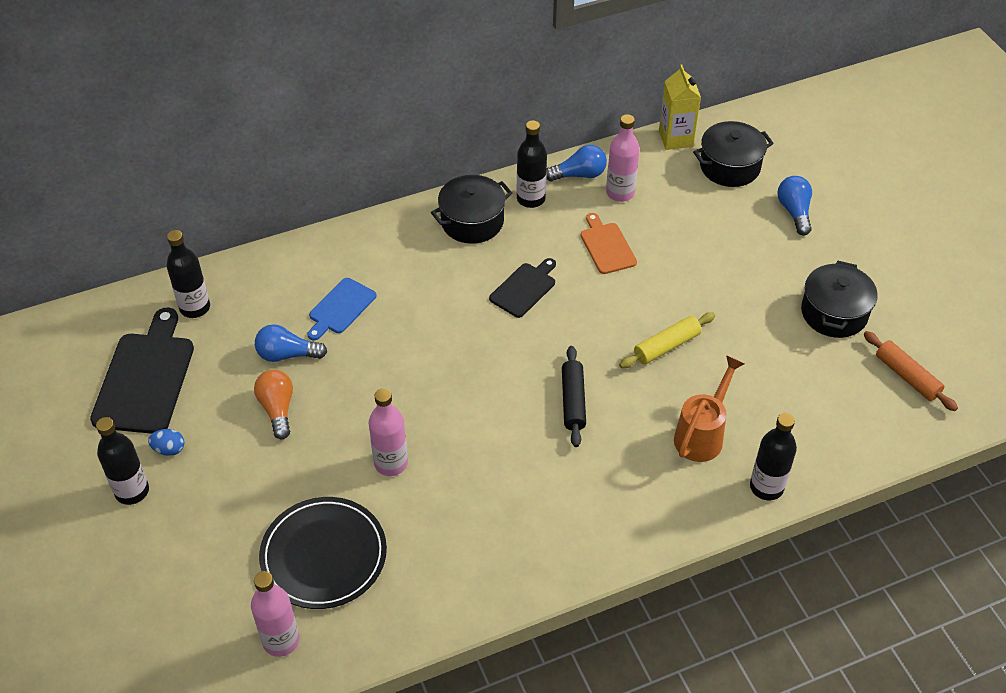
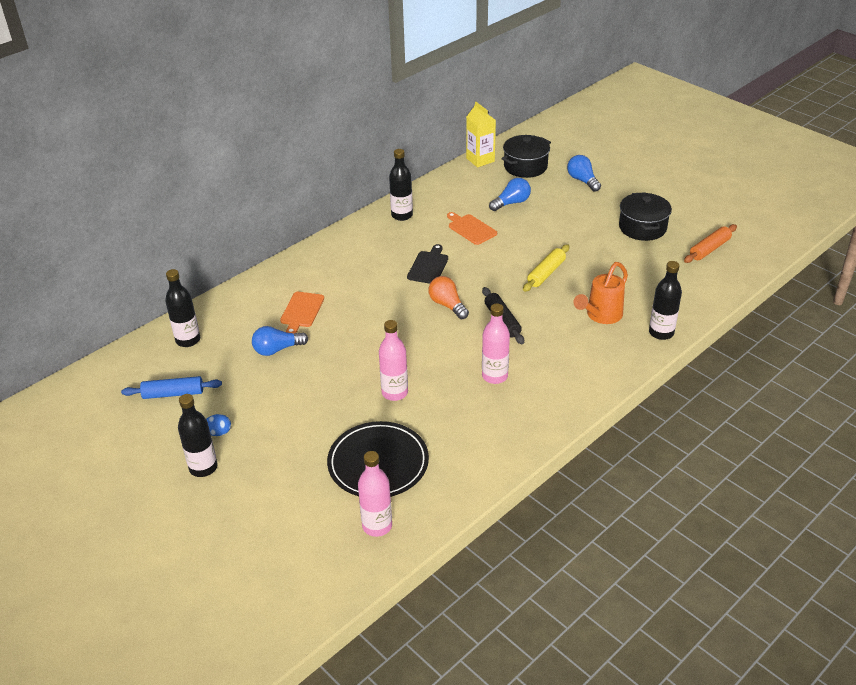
camera: 20 degrees left, 10 degrees down
(146, 378) = (173, 393): black cutting board -> blue rolling pin
(277, 409) = (289, 384): orange light bulb -> orange light bulb (447, 305)
(340, 308) = (301, 311): blue cutting board -> orange cutting board
(472, 222) = (368, 238): black pot -> none
(579, 175) = (427, 194): blue light bulb -> blue light bulb (511, 203)
(620, 193) = (461, 197): pink bottle -> pink bottle (494, 376)
(702, 435) = (601, 315): orange watering can -> orange watering can turned 150 degrees counterclockwise
(907, 376) = (709, 249): orange rolling pin -> orange rolling pin turned 75 degrees counterclockwise

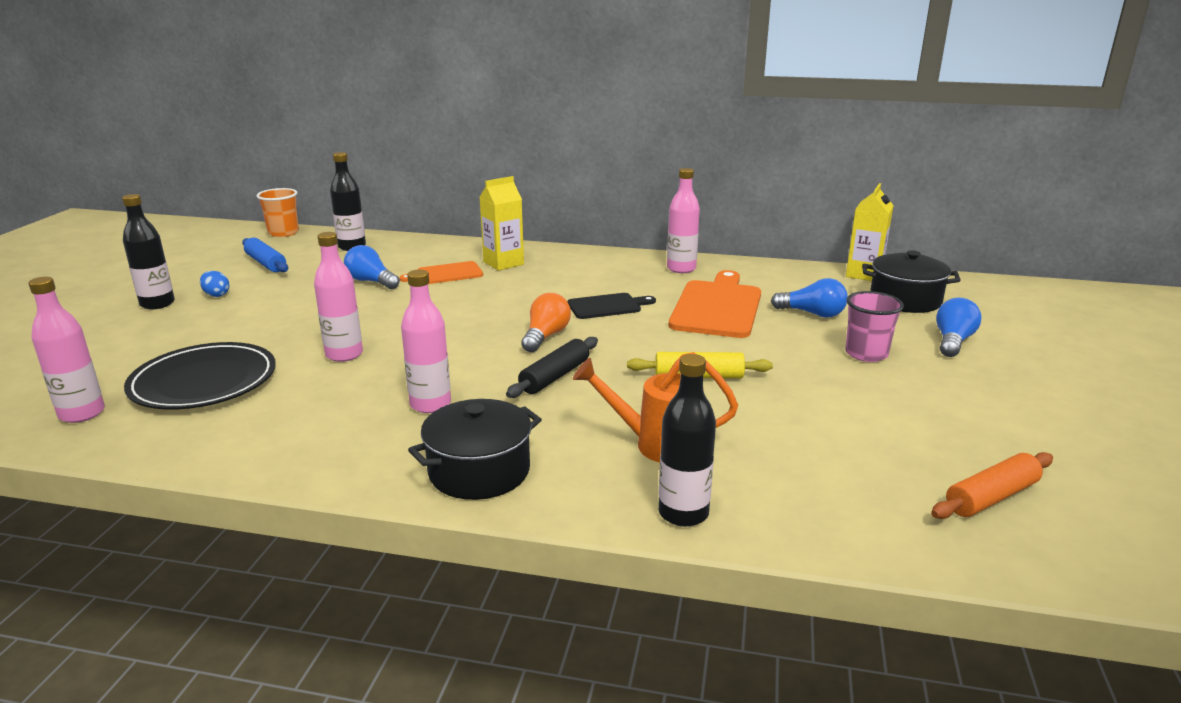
camera: 55 degrees right, 15 degrees down
(103, 369) = (283, 233): none -> orange cup
(310, 280) = (503, 263): none -> yellow carton
(402, 215) = (681, 269): black bottle -> pink bottle
(471, 229) = (717, 307): orange cutting board -> orange cutting board, size x1.77
(571, 212) = (866, 354): none -> pink cup
(642, 227) = (932, 417): black pot -> black pot (479, 471)
(709, 249) = (991, 497): orange rolling pin -> orange rolling pin turned 45 degrees counterclockwise

